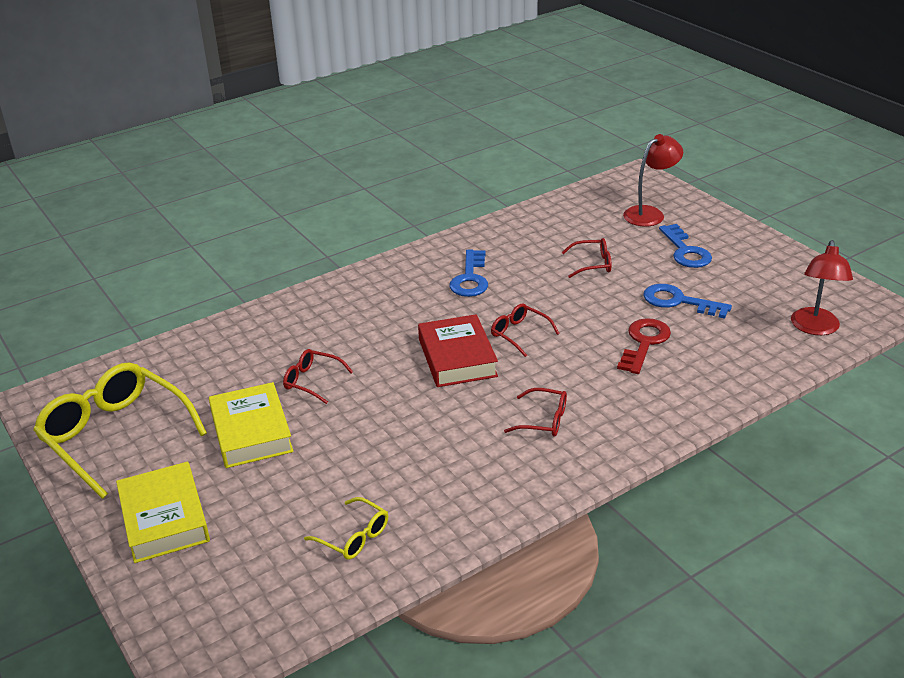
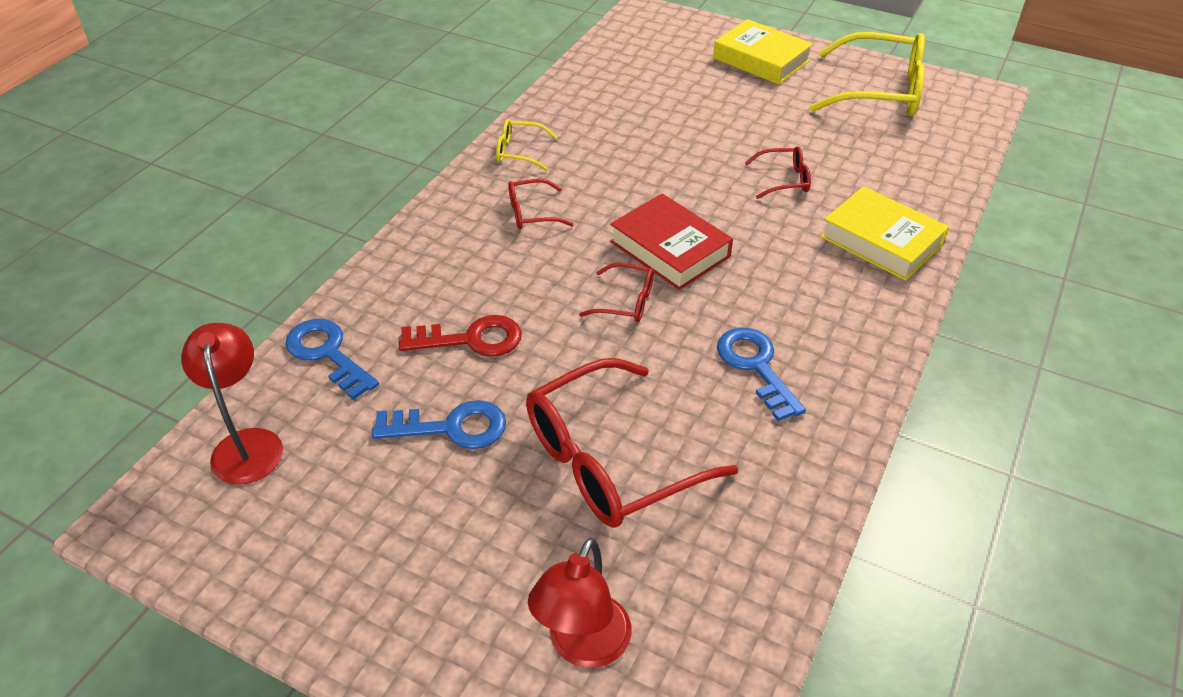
camera: 150 degrees right, 10 degrees up
(251, 432) = (779, 125): yellow book -> yellow book (881, 241)
(354, 537) = (616, 88): yellow glasses -> yellow glasses (519, 152)
(592, 264) = (609, 460): red glasses -> red glasses, size x2.11
(644, 343) = (471, 339): red key -> red key turned 90 degrees counterclockwise
(685, 251) = (478, 552): blue key -> blue key (327, 354)

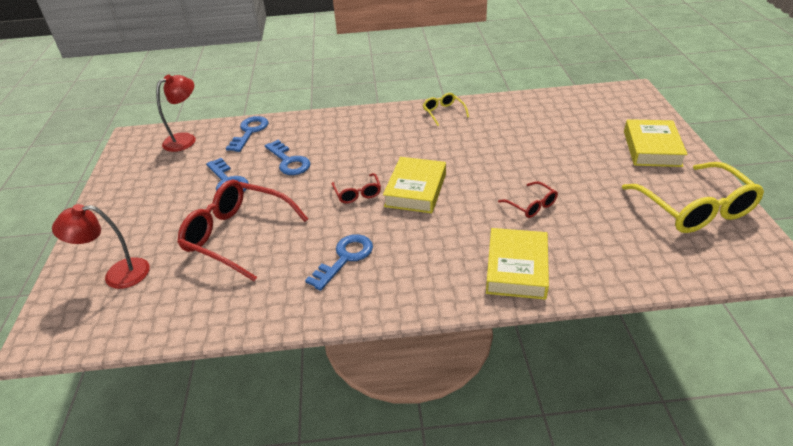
camera: 60 degrees right, 5 degrees down
(471, 339) = (289, 161): red key -> blue key
(531, 213) = (398, 137): red glasses -> none
(669, 249) = (415, 190): red book -> yellow book

